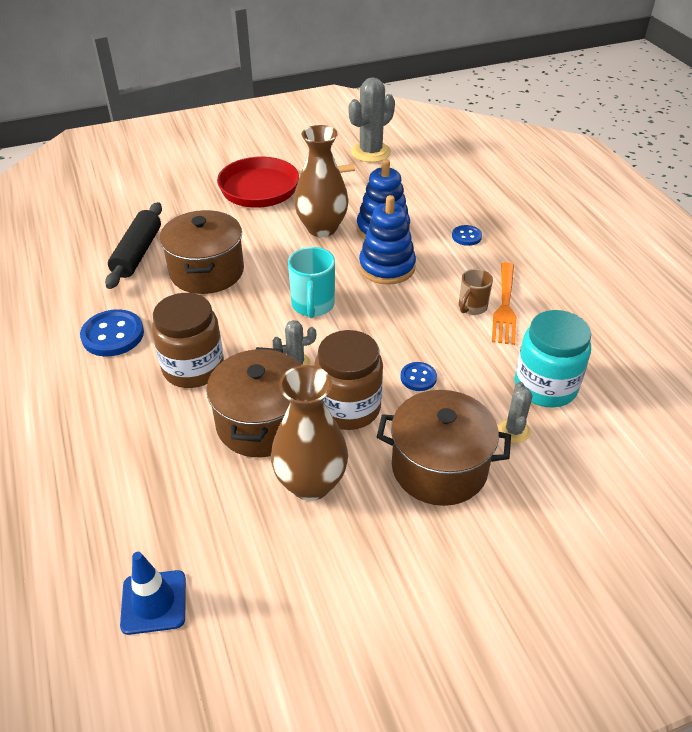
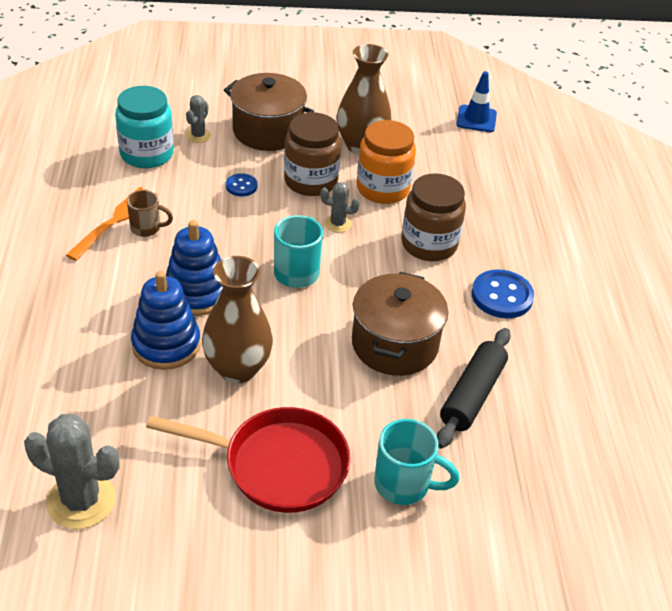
camera: 165 degrees left, 0 degrees up
(181, 197) = (404, 484): none -> turquoise mug
(262, 423) = (383, 188): brown pot -> orange jar
(370, 152) = (81, 501): grey cactus -> grey cactus turned 45 degrees clockwise
(466, 236) = (79, 306): blue button -> none
(472, 307) = (146, 228): brown mug -> brown mug turned 45 degrees clockwise

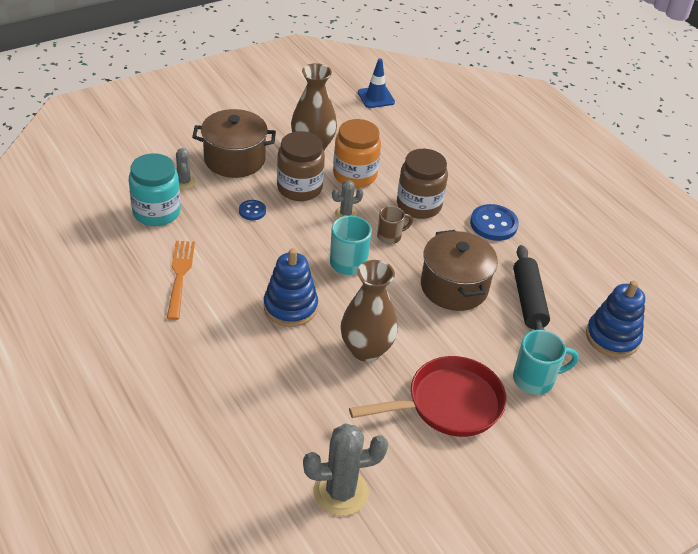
camera: 30 degrees left, 0 degrees up
(146, 228) = (209, 272): brown mug -> brown mug (390, 236)
(166, 345) = (302, 354): blue stacking toy -> blue stacking toy (612, 337)

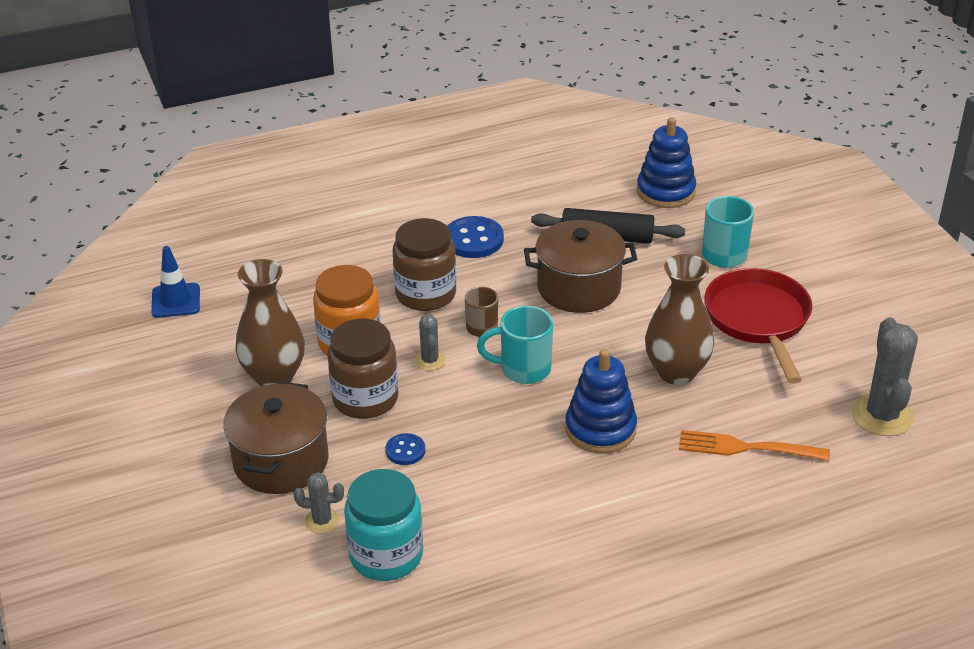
camera: 75 degrees left, 5 degrees down
(180, 276) = (530, 534): orange fork -> orange fork (747, 448)

